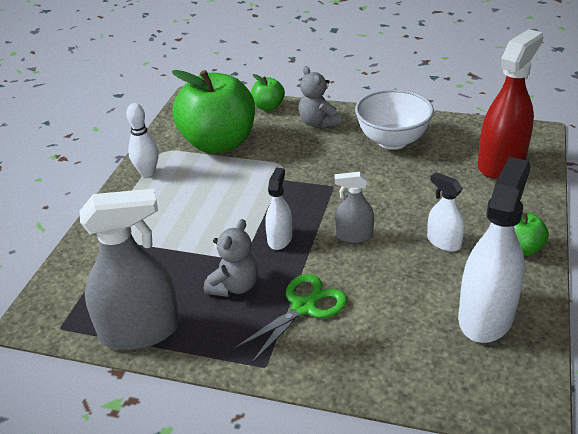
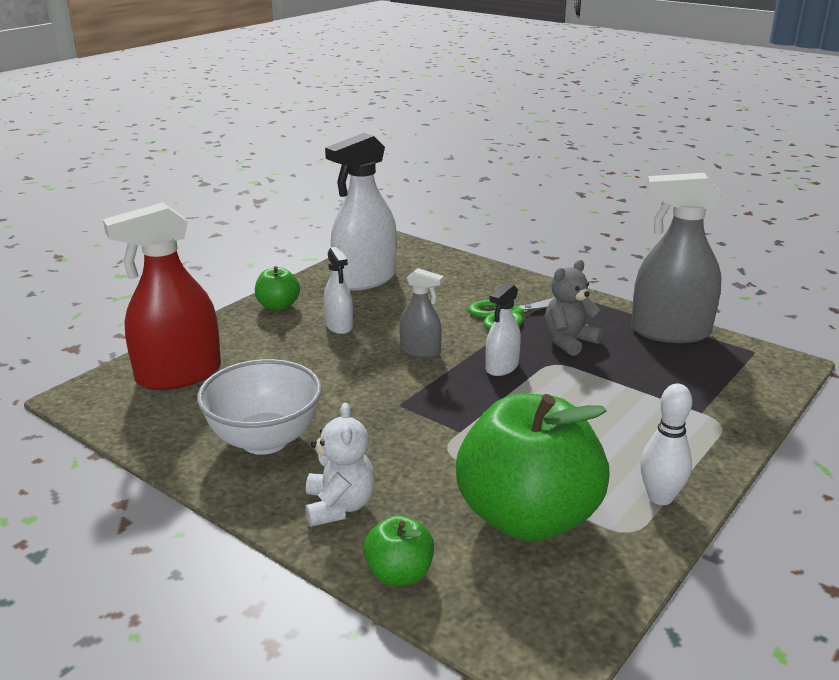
camera: 160 degrees left, 10 degrees down
(318, 122) = (339, 506): grey teddy bear -> white teddy bear

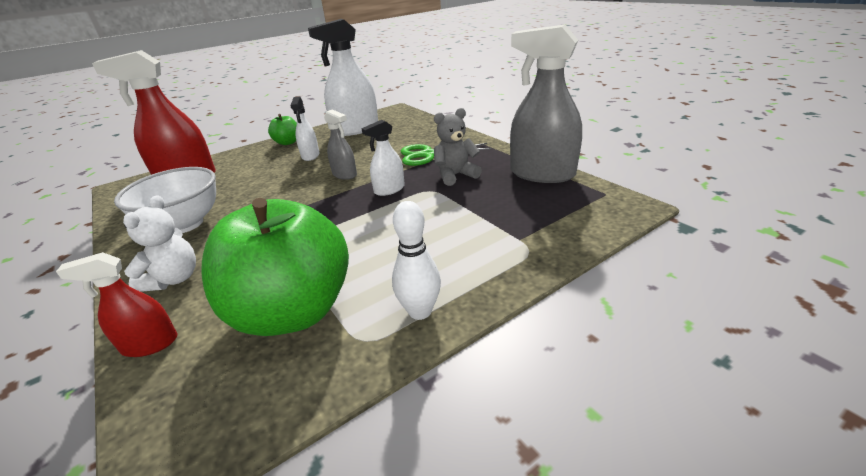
camera: 20 degrees right, 5 degrees up
(399, 574) = (150, 344): green apple -> red spray bottle

